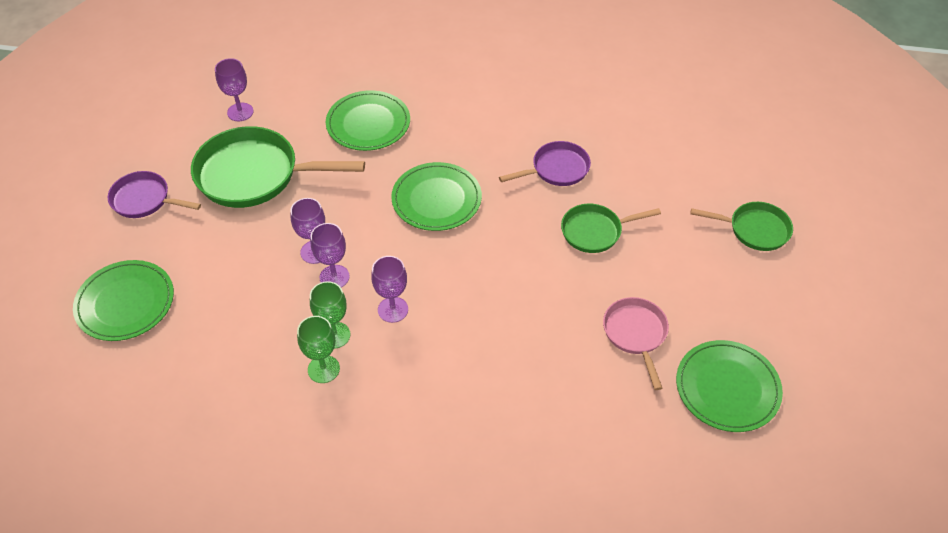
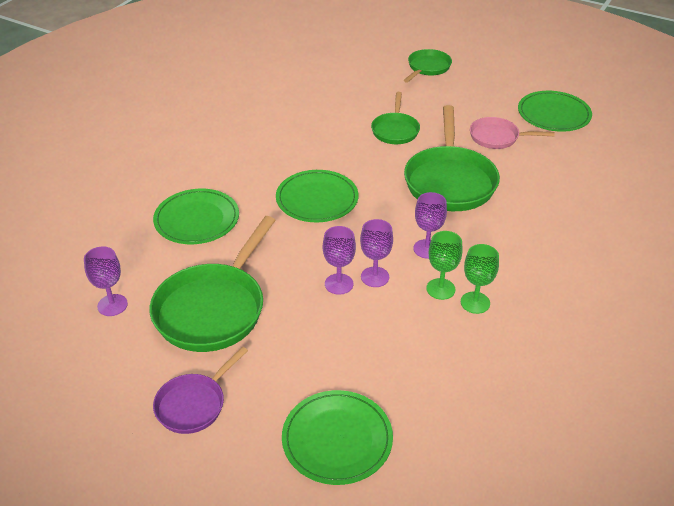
camera: 70 degrees left, 10 degrees down
(521, 304) = (449, 181): none -> green pan
(556, 169) = (322, 131): purple pan -> none

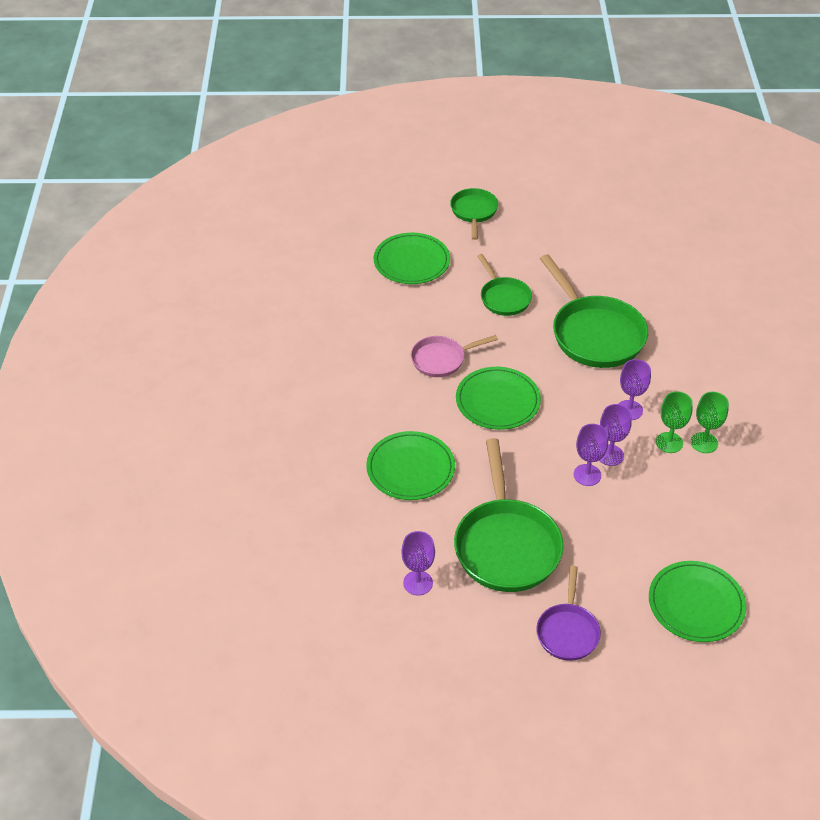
camera: 30 degrees left, 5 degrees up
(497, 137) = (598, 270): pink pan -> pink pan (441, 359)
(553, 114) = (626, 224): green plate -> green plate (411, 261)

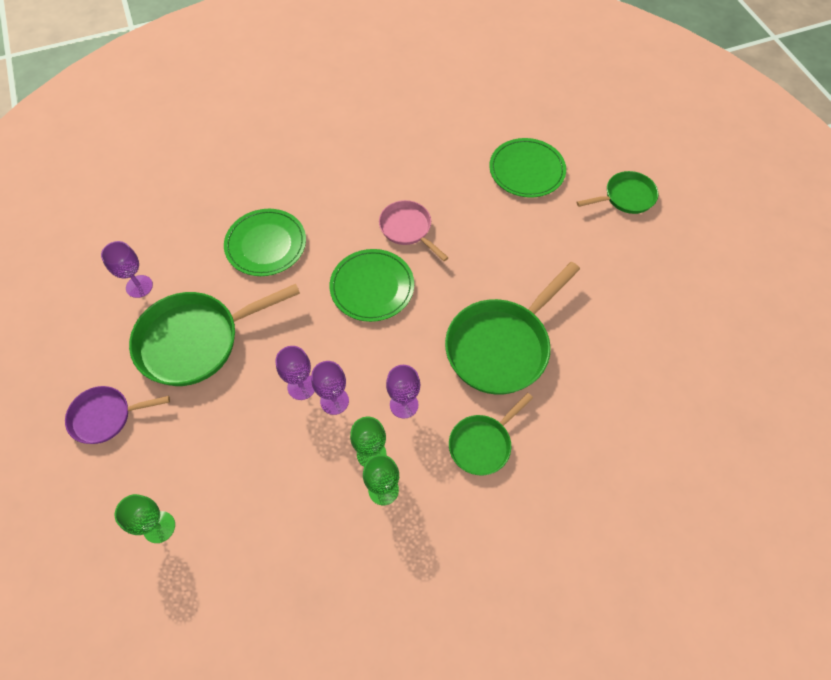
camera: 70 degrees right, 15 degrees up
(503, 298) = (515, 254): green pan -> green pan (482, 444)
(696, 604) = (159, 527): green plate -> green goblet

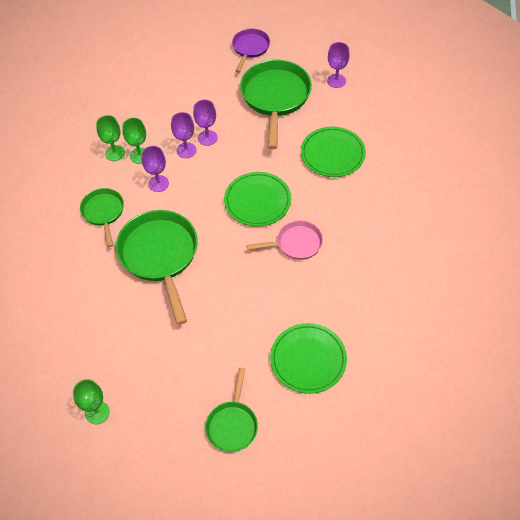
camera: 120 degrees right, 5 degrees down
(159, 527) = (168, 56): green goblet -> green goblet (97, 412)

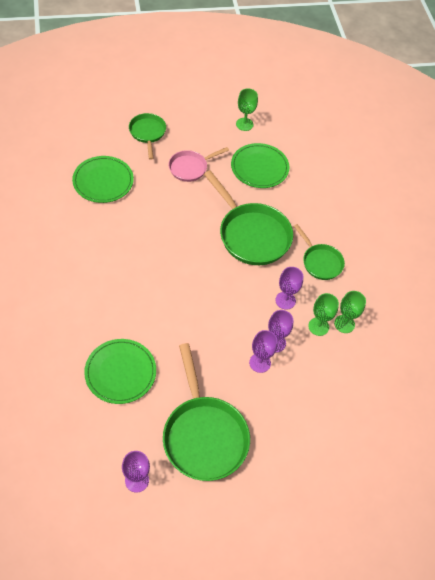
camera: 155 degrees right, 0 degrees up
(250, 48) = (260, 510): purple pan -> none
(257, 201) = (183, 302): green plate -> green plate (259, 167)
(296, 243) = (135, 268): pink pan -> pink pan (190, 167)

